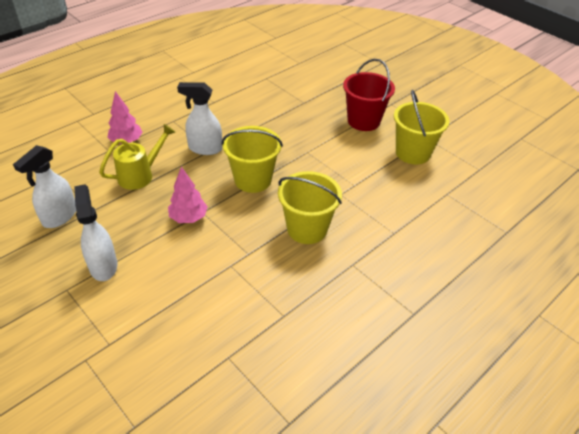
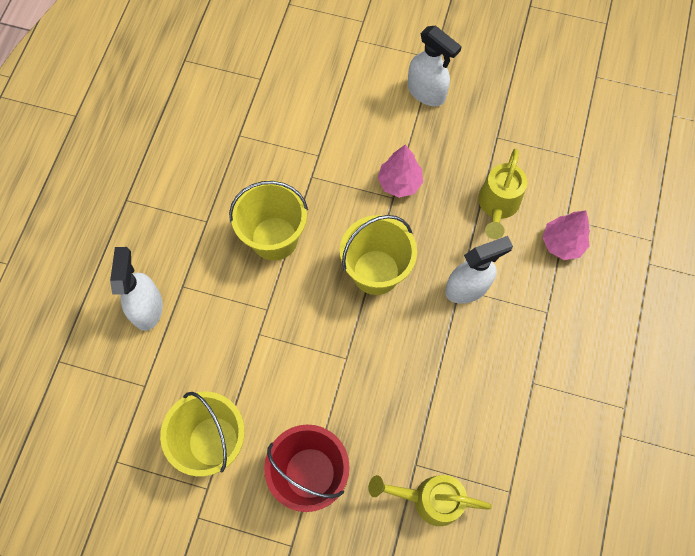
camera: 150 degrees right, 25 degrees up
(59, 217) = (517, 114): white spray bottle -> white spray bottle (147, 307)
(307, 90) = (429, 499): none -> yellow watering can

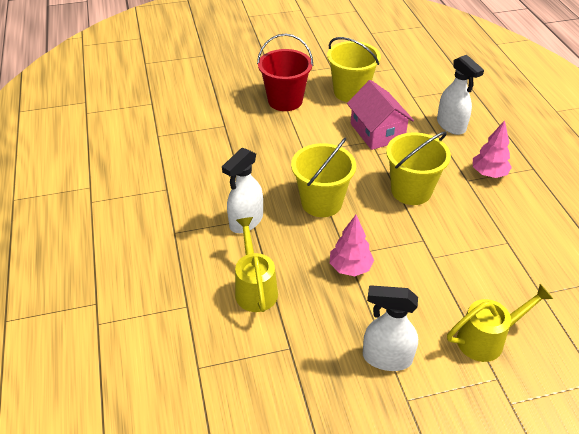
camera: 150 degrees right, 25 degrees down
(239, 345) = (377, 132): none -> pink house
(429, 499) = (206, 116): yellow watering can -> yellow watering can (487, 339)
(562, 243) = (182, 284): pink tree -> pink tree (488, 173)

